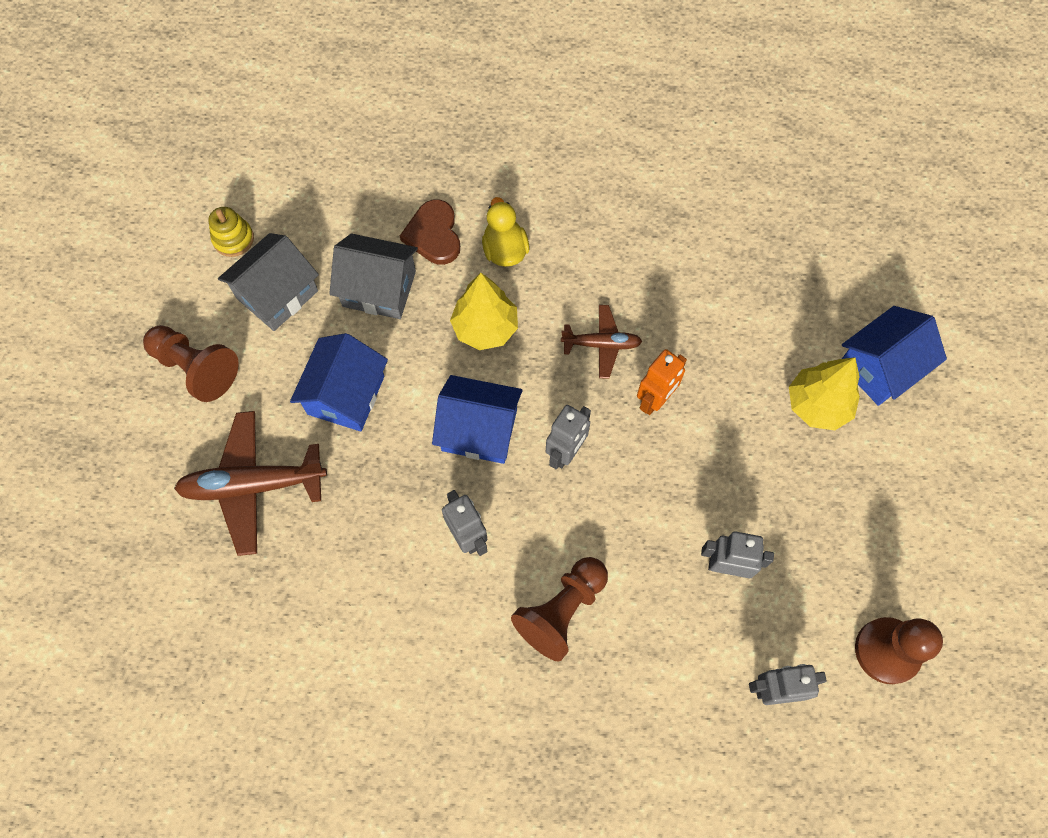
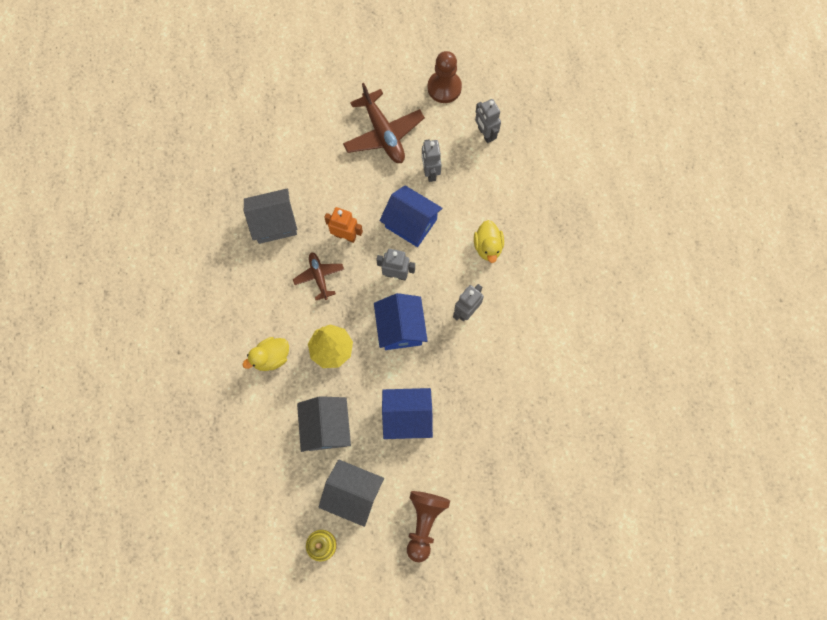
camera: 110 degrees left, 5 degrees up
(253, 485) = (485, 447): brown plane -> brown plane (383, 134)
(434, 235) = (274, 408): brown heart -> none
(561, 611) = (488, 247): brown pawn -> yellow duck
(708, 310) = (274, 223): none -> grey house
(817, 405) = (317, 150): yellow tree -> none
(880, 367) = (281, 123): blue house -> blue house (411, 223)

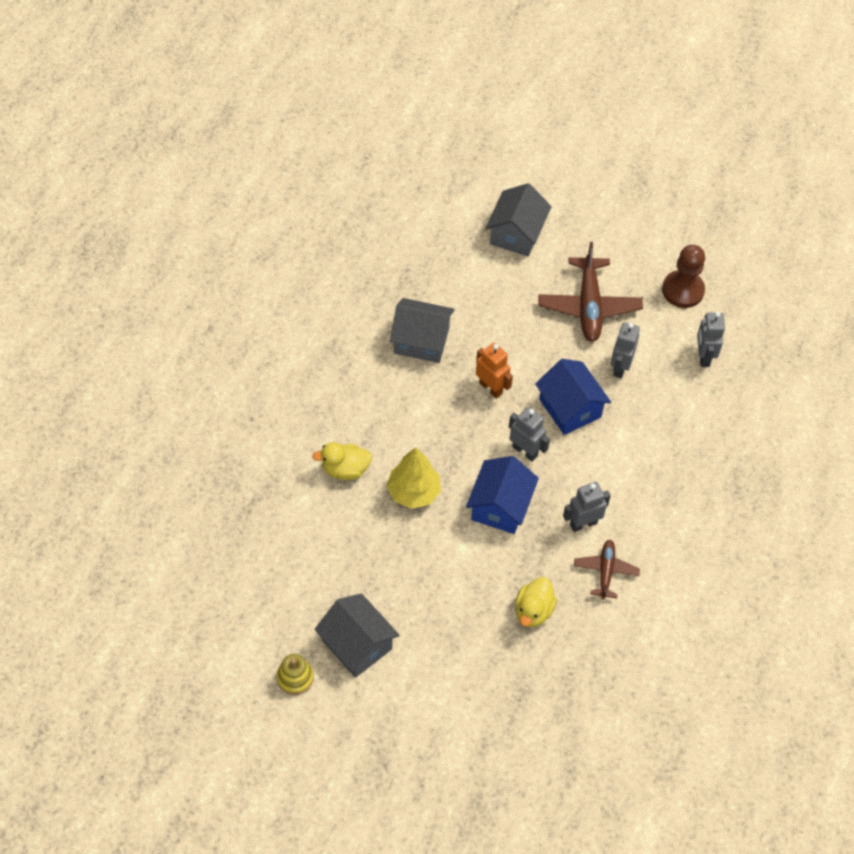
camera: 25 degrees right, 15 degrees down
(319, 277) = (440, 415): brown plane -> brown plane (605, 571)
(326, 427) = (365, 565): grey house -> grey house (516, 234)
(407, 417) = (458, 598): blue house -> none
(424, 522) = (418, 712): brown pawn -> none
(488, 247) = (643, 471): yellow duck -> yellow duck (533, 611)

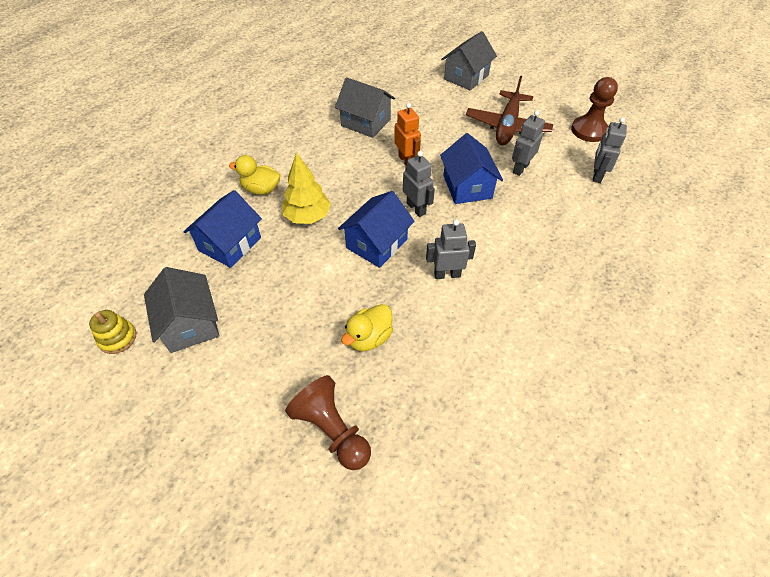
camera: 20 degrees right, 5 degrees down
(348, 547) = (230, 244): none -> blue house
(535, 703) = (332, 430): none -> brown pawn
(605, 571) = (454, 320): brown plane -> none

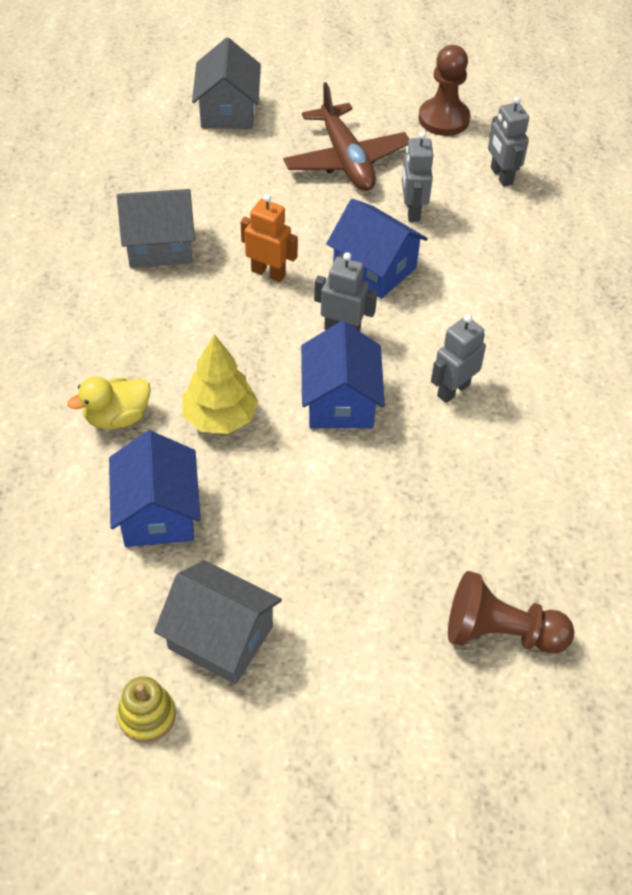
camera: 40 degrees left, 0 degrees up
(369, 338) = (441, 514): yellow duck -> none

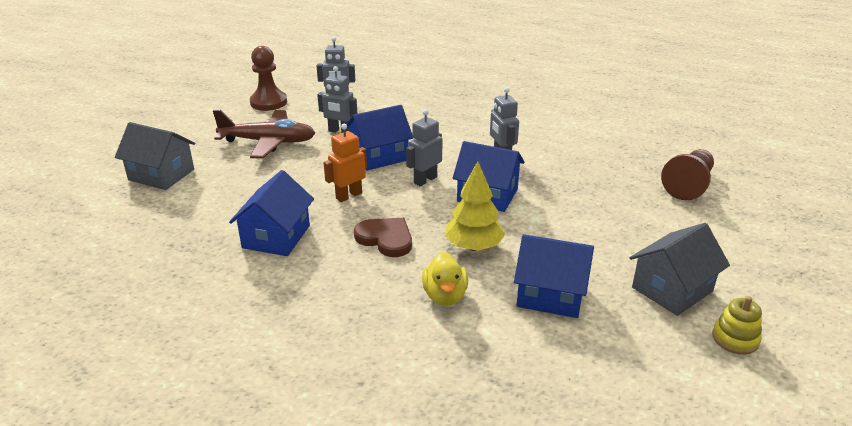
camera: 65 degrees left, 20 degrees down
(160, 245) = (276, 236): grey house -> blue house
(198, 334) = (385, 239): none -> brown heart

